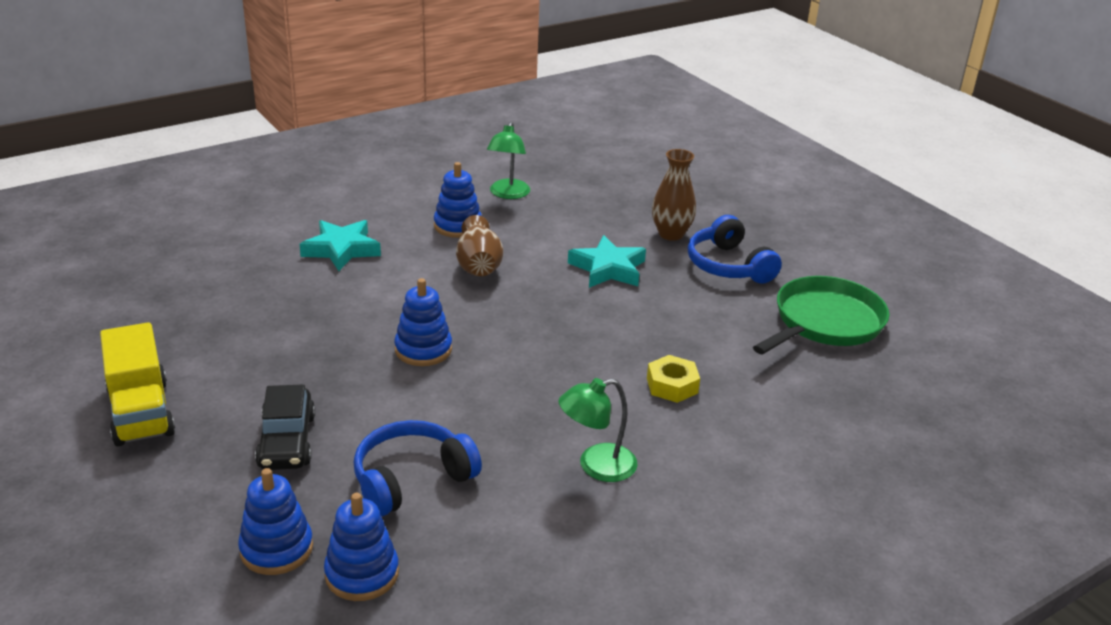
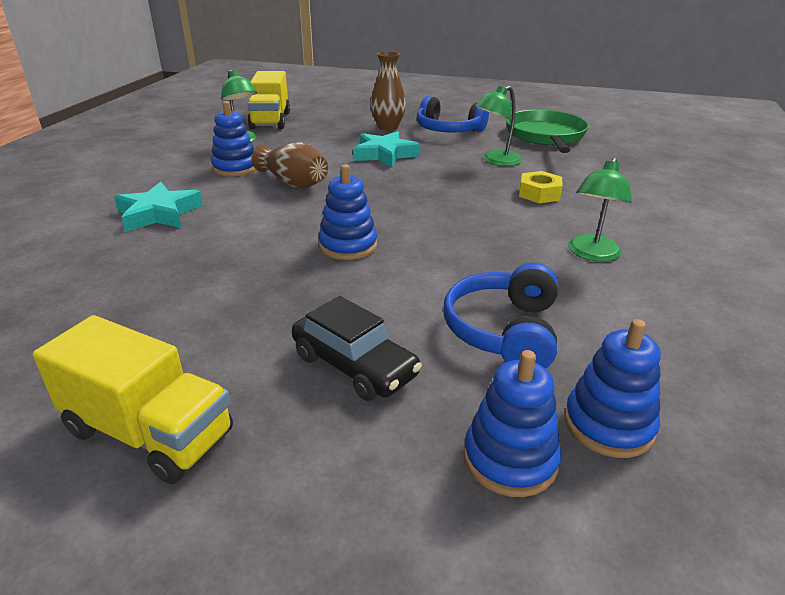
camera: 40 degrees left, 0 degrees up
(571, 177) = (270, 120): none -> yellow truck
(703, 328) = (496, 161): none -> green lamp

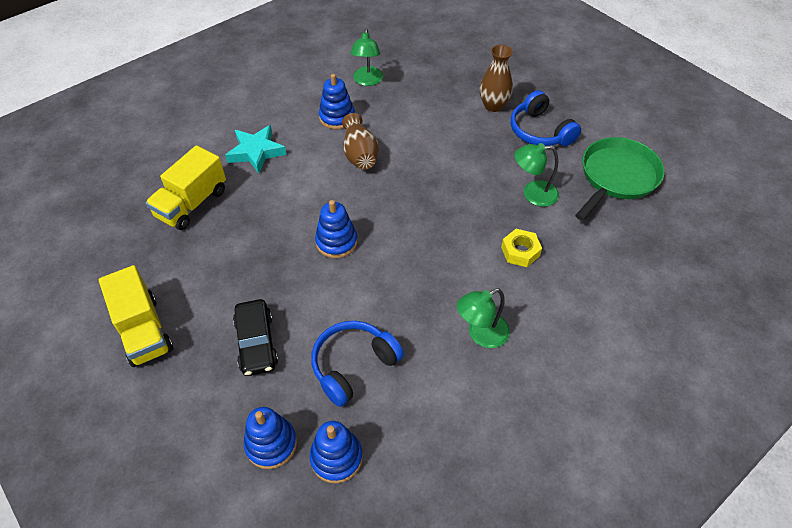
camera: 35 degrees right, 20 degrees up
(270, 120) = (410, 58): yellow truck -> yellow truck (192, 203)
(384, 154) = (454, 145): turquoise star -> none

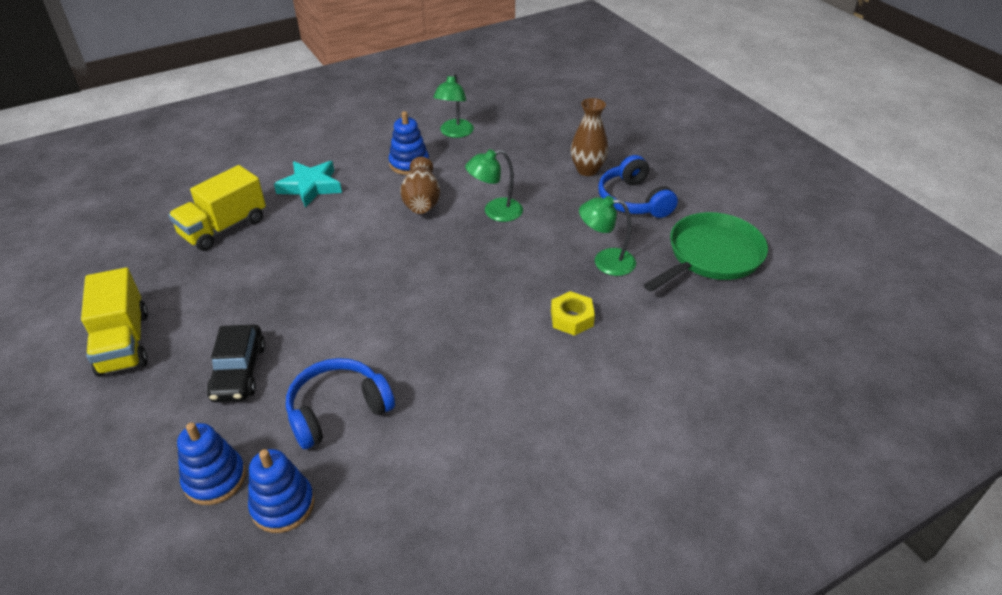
camera: 10 degrees right, 10 degrees down
(336, 242) = (365, 283): blue stacking toy -> none
(481, 334) = (497, 399): green lamp -> green lamp (495, 212)

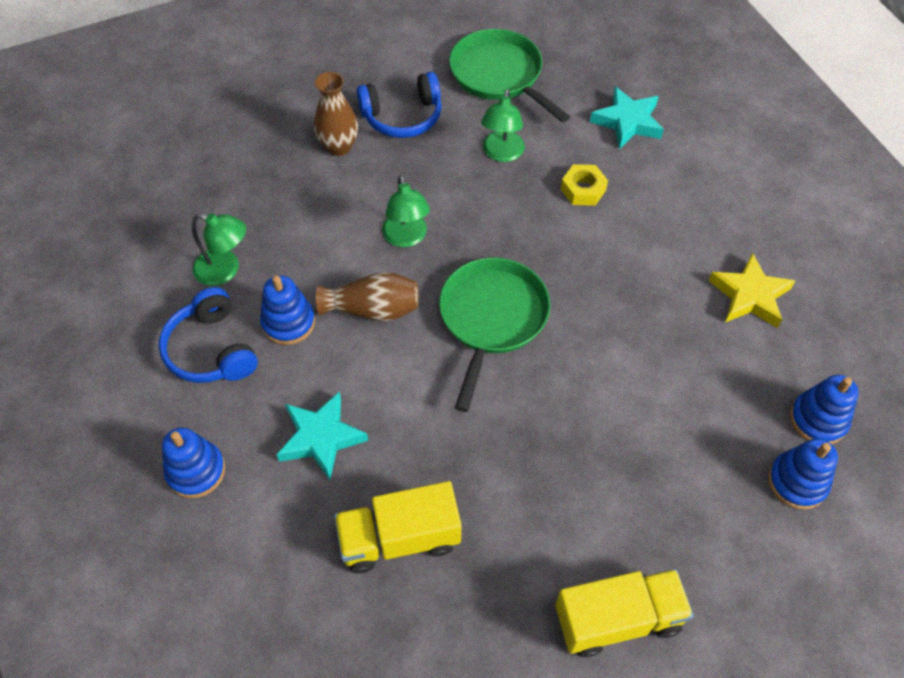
camera: 85 degrees left, 15 degrees up
(224, 227) = (399, 538): yellow truck -> yellow truck turned 120 degrees clockwise
(239, 372) = (660, 480): black car -> none
(293, 141) = (196, 471): none -> blue stacking toy
(338, 410) = (707, 382): blue headphones -> blue headphones (211, 349)
(413, 263) = (491, 318): none -> green pan
(445, 453) = (750, 296): none -> yellow star
(679, 353) = (627, 122): none -> turquoise star

